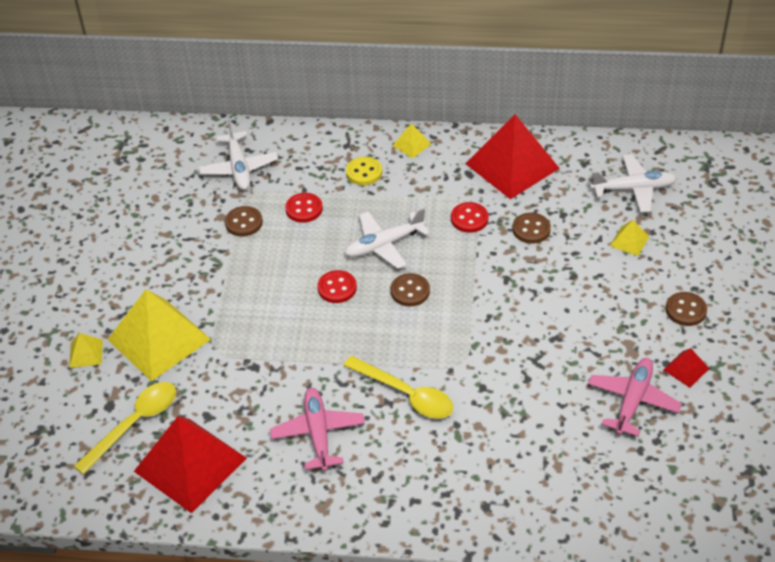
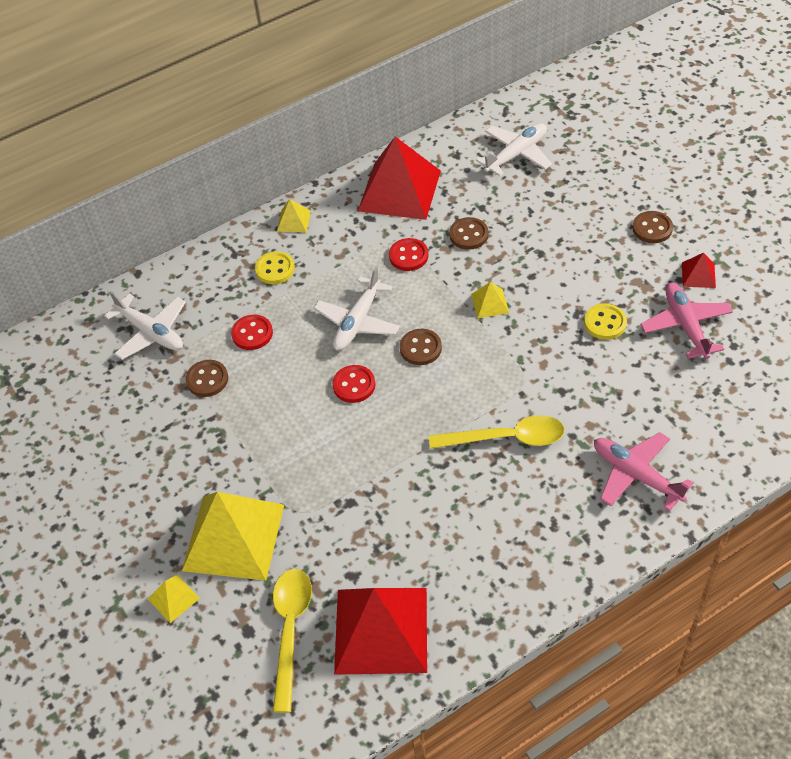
camera: 35 degrees left, 5 degrees up
(318, 433) = (466, 522): pink plane -> pink plane (636, 475)
(569, 359) = (605, 323): none -> yellow button
(629, 241) = (555, 198): yellow pyramid -> yellow pyramid (490, 303)

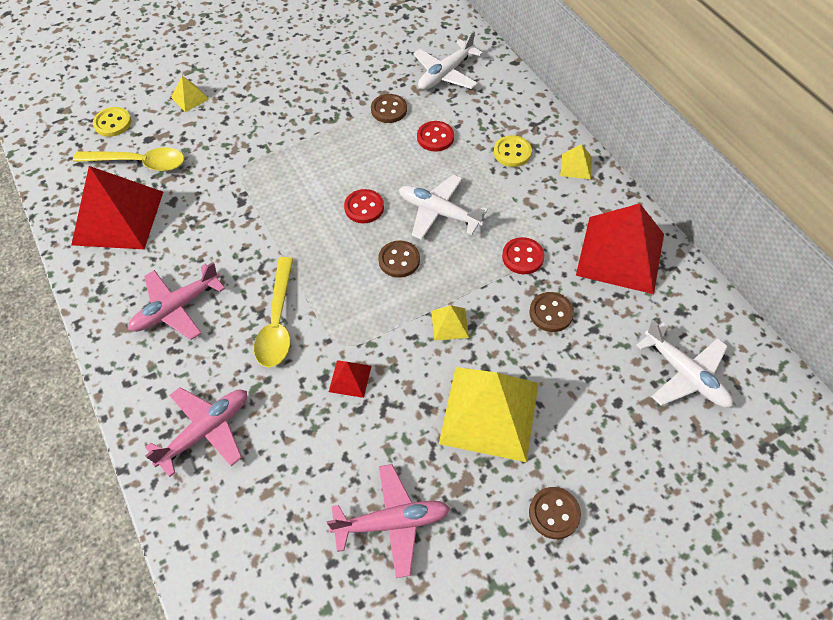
camera: 90 degrees right, 5 degrees up
(233, 537) = (230, 129): yellow pyramid -> yellow pyramid (489, 412)
(502, 534) = (176, 308): none -> pink plane
(605, 323) = (408, 433): yellow button -> yellow button (113, 123)
(698, 275) = (471, 555): red pyramid -> red pyramid (350, 378)

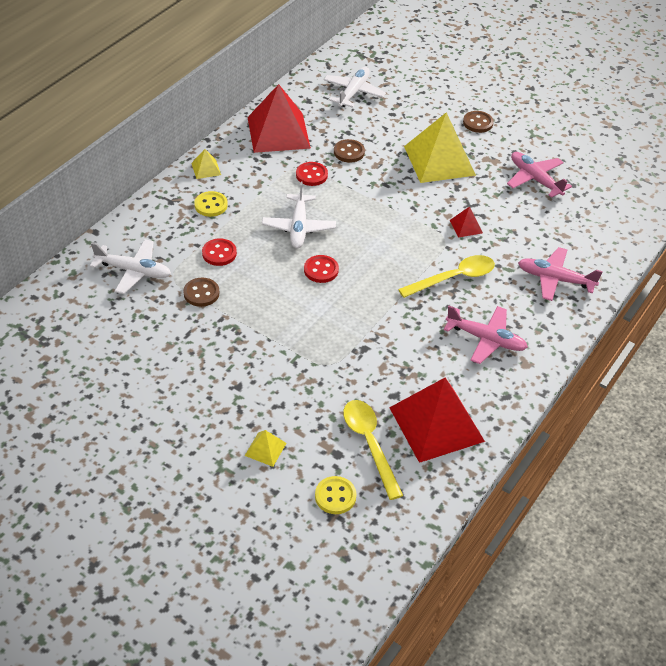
camera: 120 degrees left, 10 degrees down
(399, 260) = (357, 234): brown button -> none
(449, 324) = (391, 194): yellow pyramid -> none

